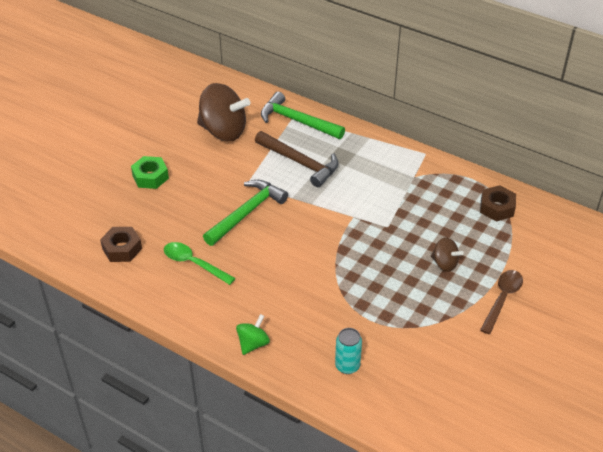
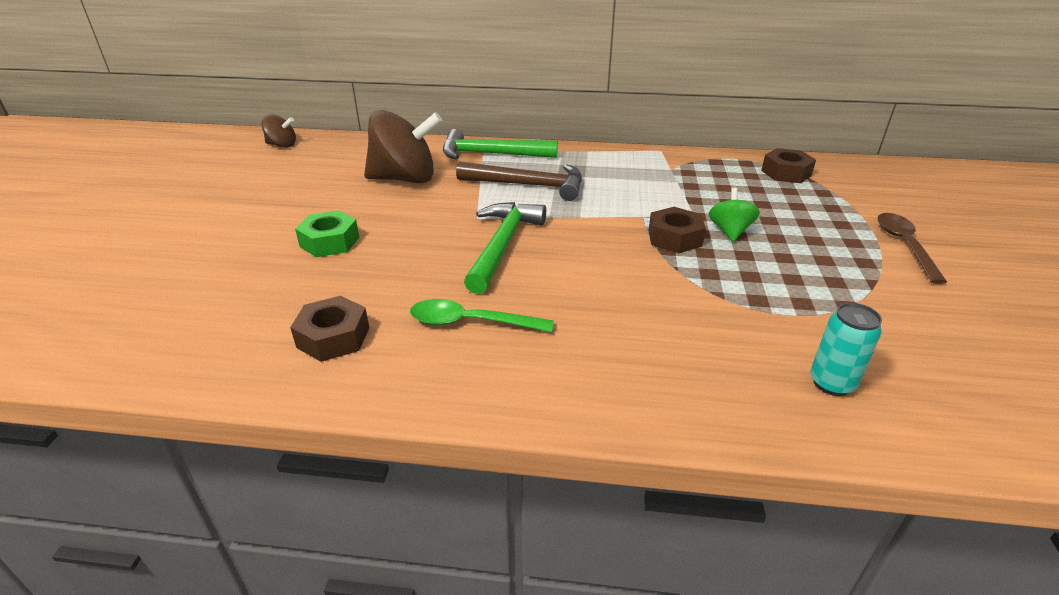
camera: 25 degrees left, 10 degrees down
(253, 343) = (662, 403): green spinning top -> green spinning top (730, 231)
(356, 242) = (674, 238): none -> brown nut
(444, 263) = (799, 231): brown spinning top -> brown spinning top (282, 145)

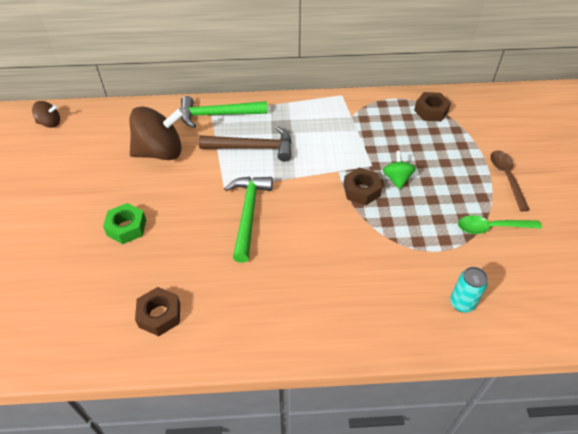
camera: 10 degrees left, 15 degrees up
(471, 322) = (244, 288): green spoon -> green spoon (491, 228)

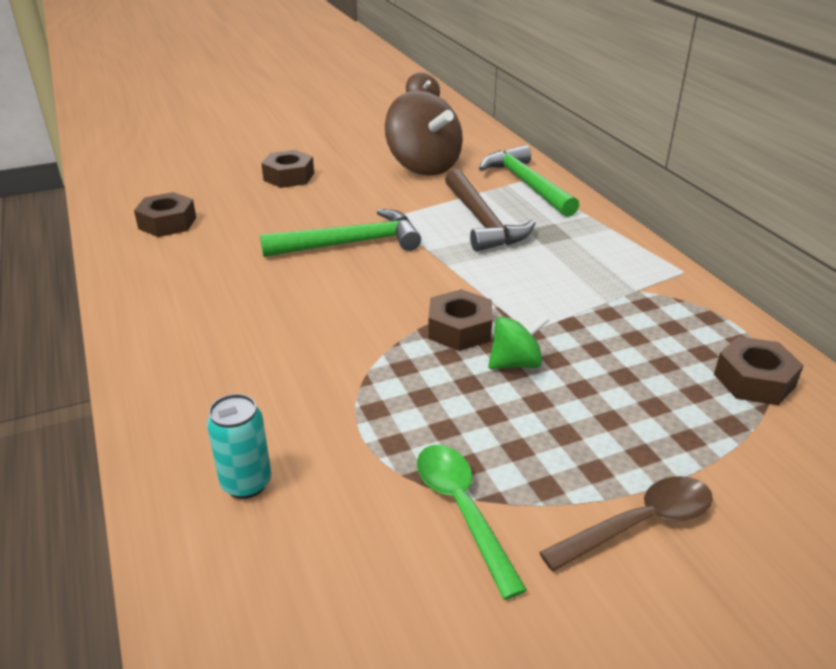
camera: 70 degrees right, 15 degrees down
(126, 227) = (289, 177): green nut -> brown nut

